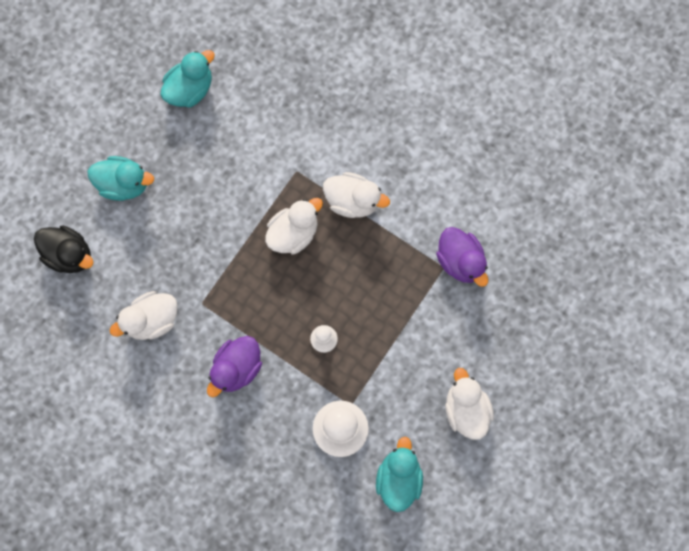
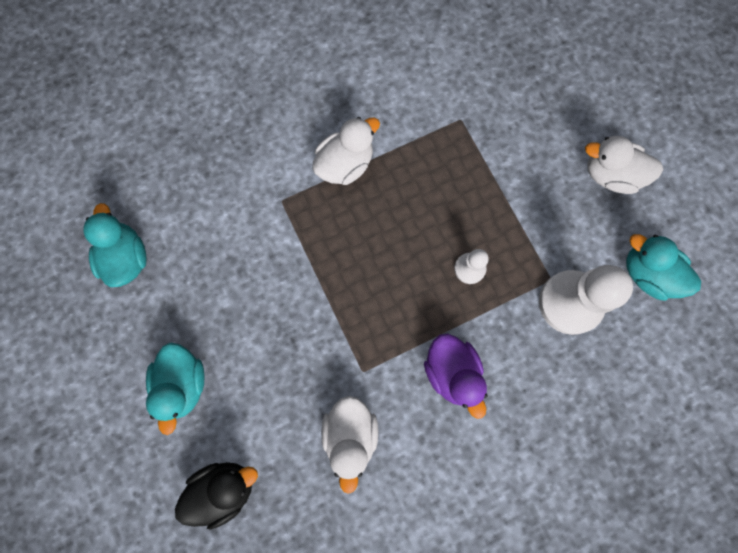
camera: 60 degrees left, 0 degrees up
(124, 184) = (183, 383): turquoise duck -> turquoise duck turned 135 degrees clockwise
(293, 233) = (343, 238): white duck -> none
(460, 261) = (463, 101): purple duck -> none

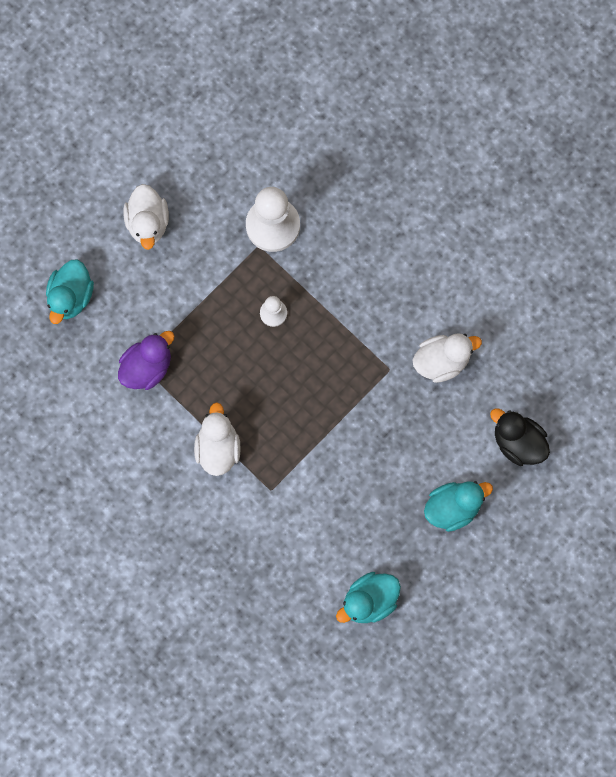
camera: 110 degrees left, 0 degrees up
(345, 164) = (218, 448): white duck -> white duck turned 60 degrees clockwise
(452, 372) = (364, 300): purple duck -> purple duck (147, 367)
(647, 274) = (226, 171): turquoise duck -> turquoise duck (71, 297)

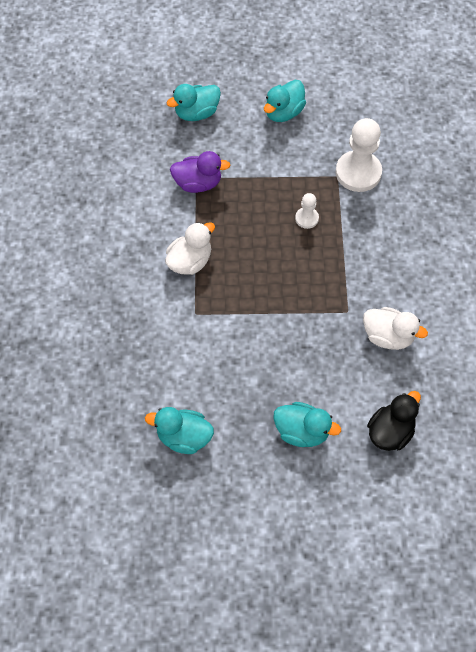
camera: 45 degrees right, 15 degrees down
(148, 223) = (283, 112): white duck -> turquoise duck
(518, 442) = (390, 432): black duck -> black duck turned 45 degrees clockwise

